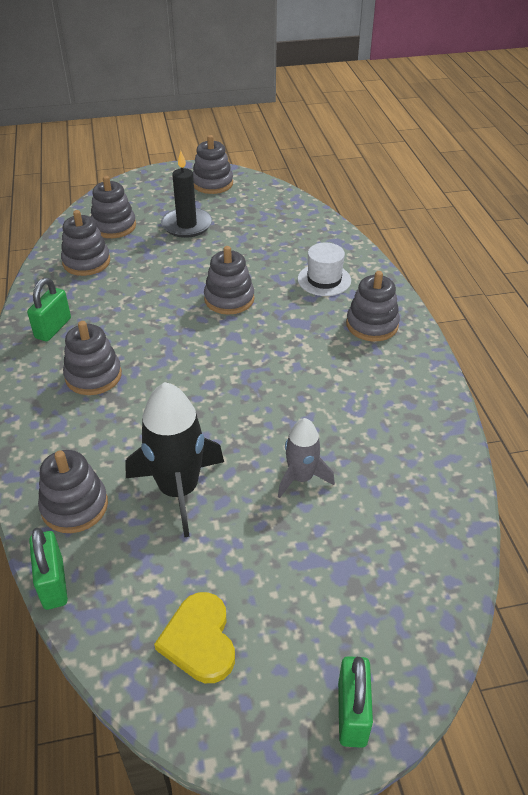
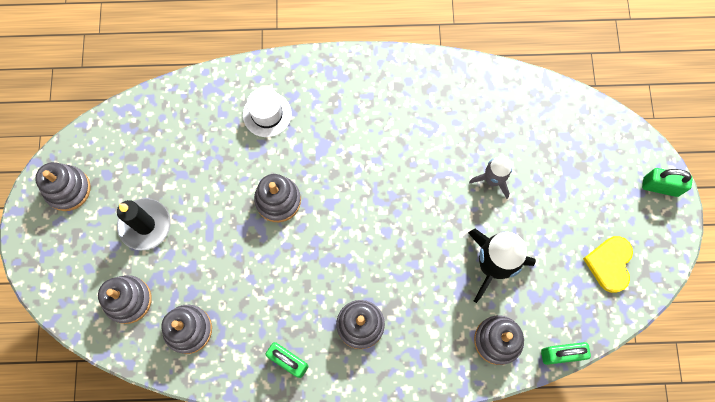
camera: 80 degrees left, 30 degrees up
(199, 640) = (609, 264): yellow heart -> yellow heart turned 105 degrees clockwise
(372, 325) = (337, 91): grey stacking toy -> none

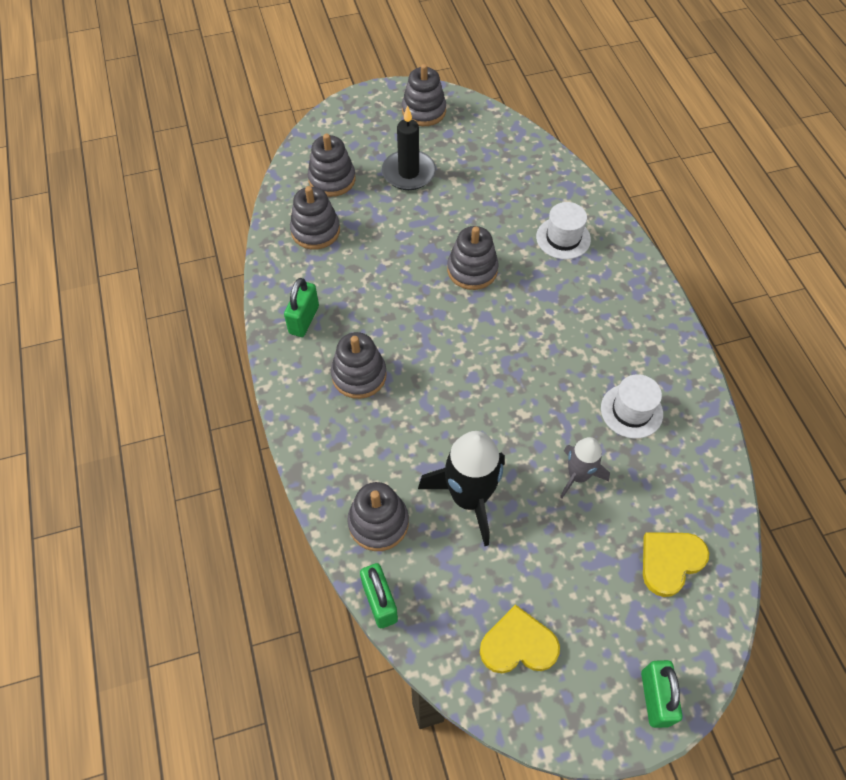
camera: 75 degrees right, 15 degrees down
(448, 122) = (631, 411): none -> white hat
(571, 141) = (670, 561): none -> yellow heart

